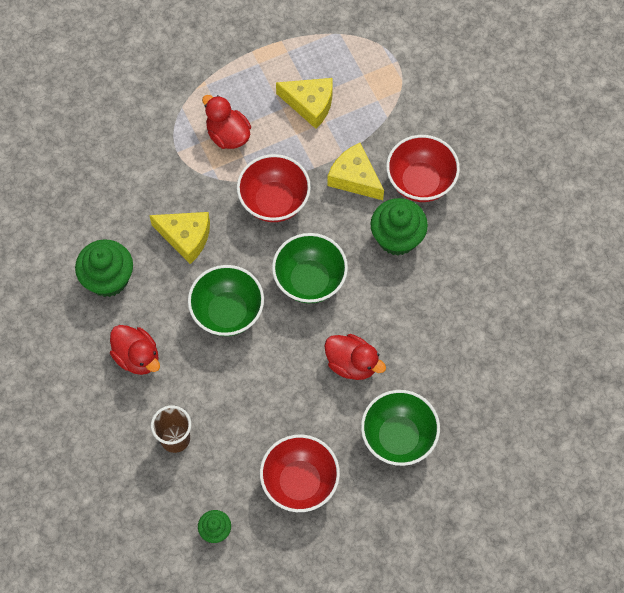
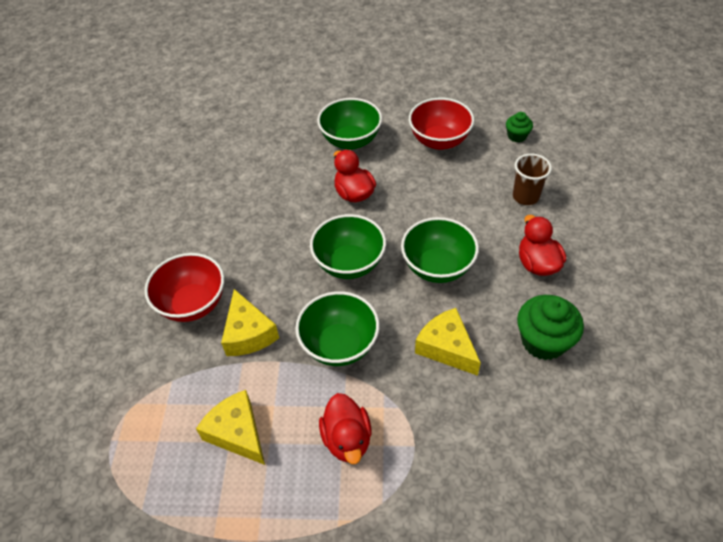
camera: 150 degrees left, 15 degrees down
(274, 201) = (339, 345): red bowl -> green bowl
(397, 237) = (250, 266): green cupcake -> none

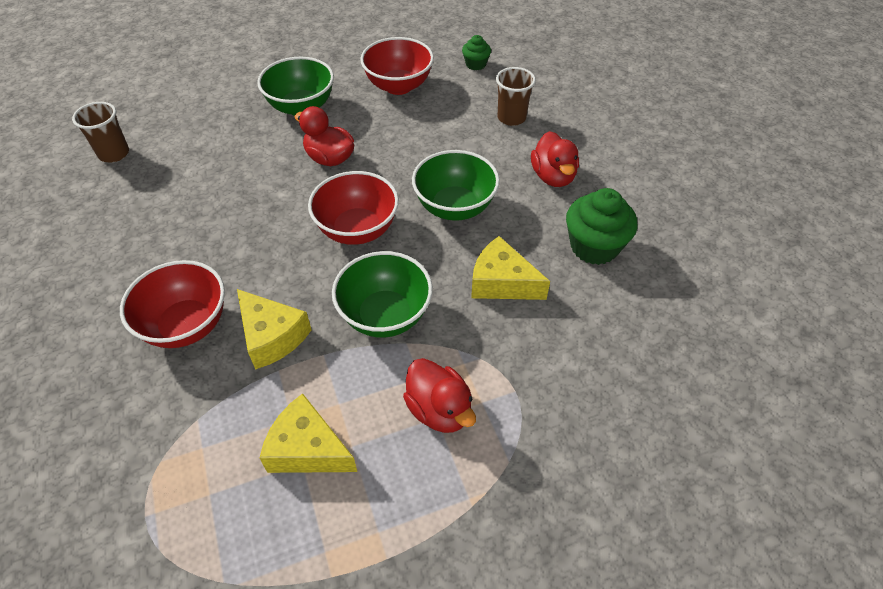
camera: 25 degrees left, 0 degrees up
(196, 146) = (114, 154): none -> brown cup
(349, 264) = (357, 230): green bowl -> red bowl
(537, 264) = (553, 176): red duck -> red duck turned 150 degrees counterclockwise

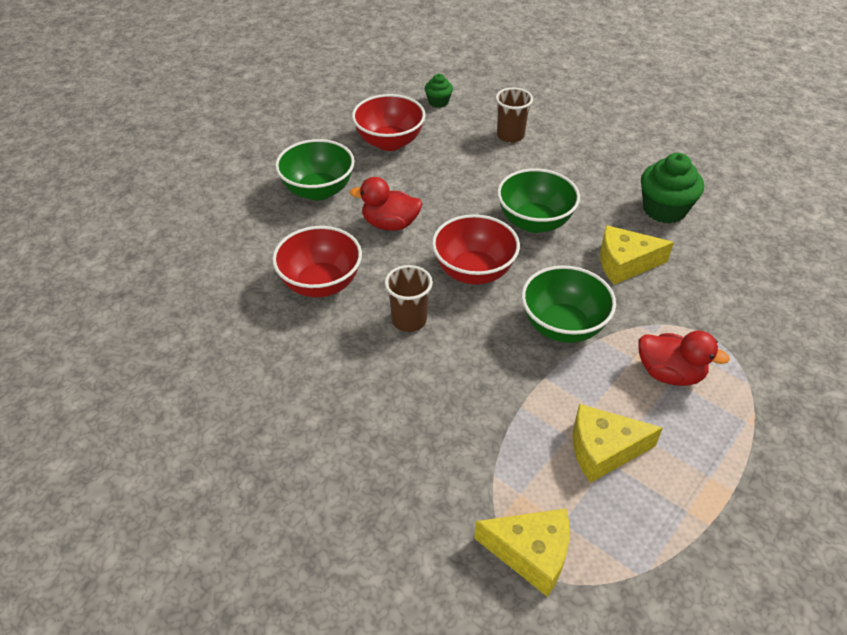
camera: 30 degrees left, 5 degrees down
(114, 154) = (172, 300): brown cup -> brown cup (409, 320)
(187, 325) = (406, 410): red bowl -> red bowl (321, 284)
(272, 336) = (489, 384): yellow cheese -> yellow cheese (531, 553)
(553, 176) = (586, 169): red duck -> none

